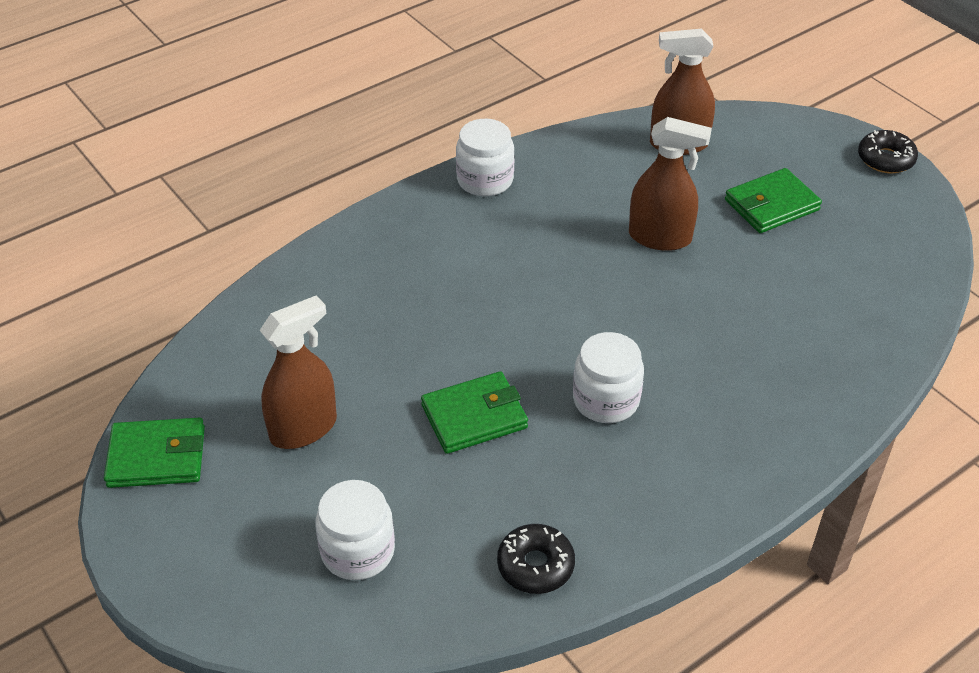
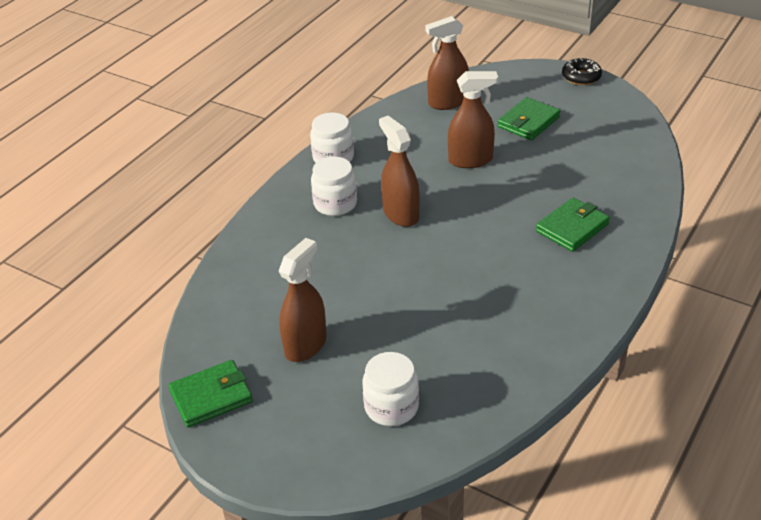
camera: 20 degrees left, 5 degrees down
(474, 416) = (417, 301): green wallet -> green wallet (572, 228)
(524, 286) = (400, 214): none -> brown spray bottle
(535, 565) = (513, 375): black donut -> none
(606, 400) = (496, 265): white jar -> white jar (335, 204)

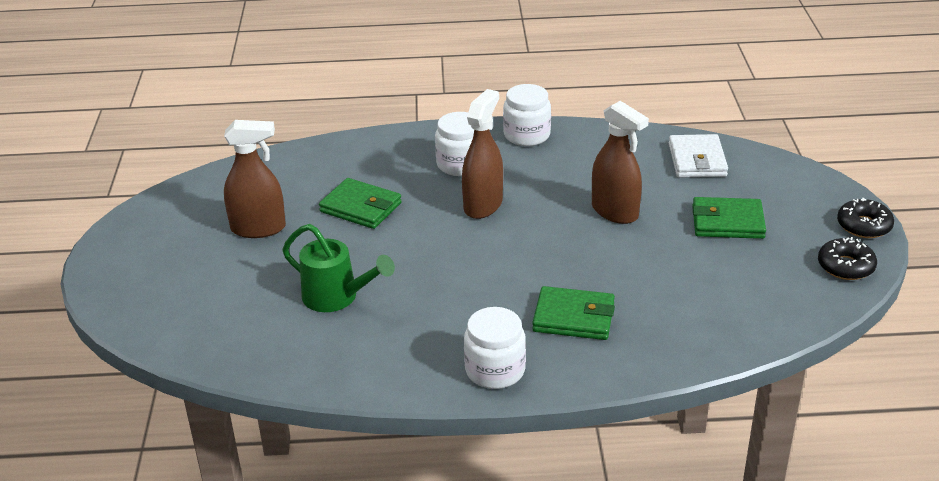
camera: 55 degrees right, 5 degrees down
(211, 397) = (163, 209): green wallet -> green wallet (361, 207)
(391, 407) = (218, 304): white jar -> white jar (495, 370)
(445, 333) = (337, 297): none -> green watering can
(447, 102) = (697, 160): brown spray bottle -> white wallet
(614, 102) = (845, 266): none -> black donut

